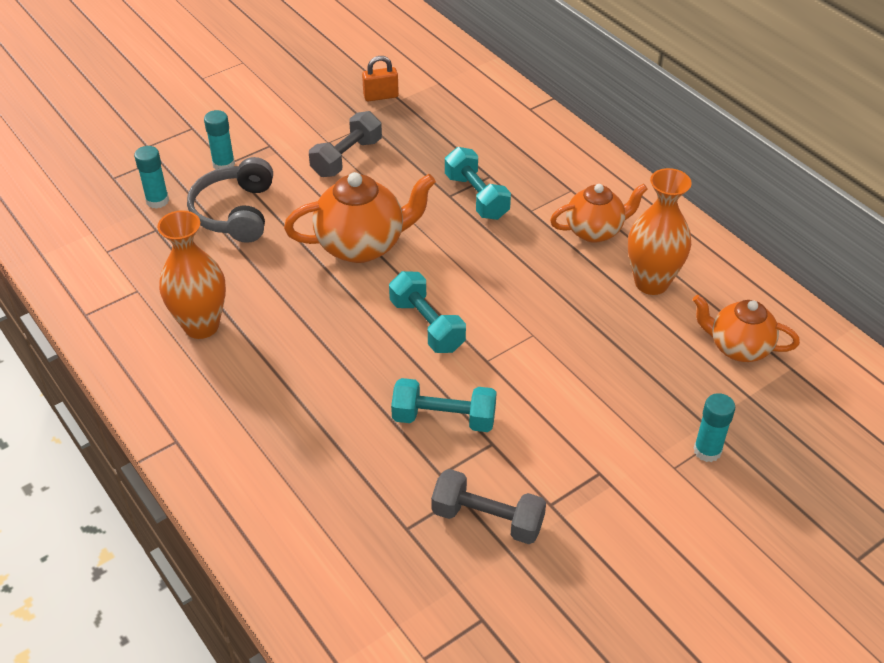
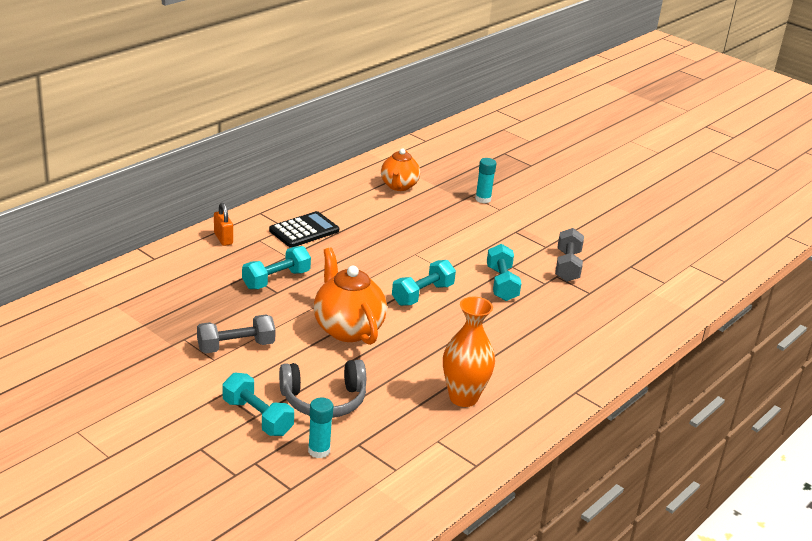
camera: 105 degrees left, 15 degrees down
(224, 164) = (257, 417): turquoise glue stick -> turquoise dumbbell
(347, 158) = (236, 346): grey dumbbell -> grey dumbbell turned 45 degrees counterclockwise
(381, 96) = (139, 335): orange padlock -> orange padlock (223, 238)
(595, 231) = (304, 231): orange teapot -> black calculator
(651, 283) = (351, 211): orange vase -> none

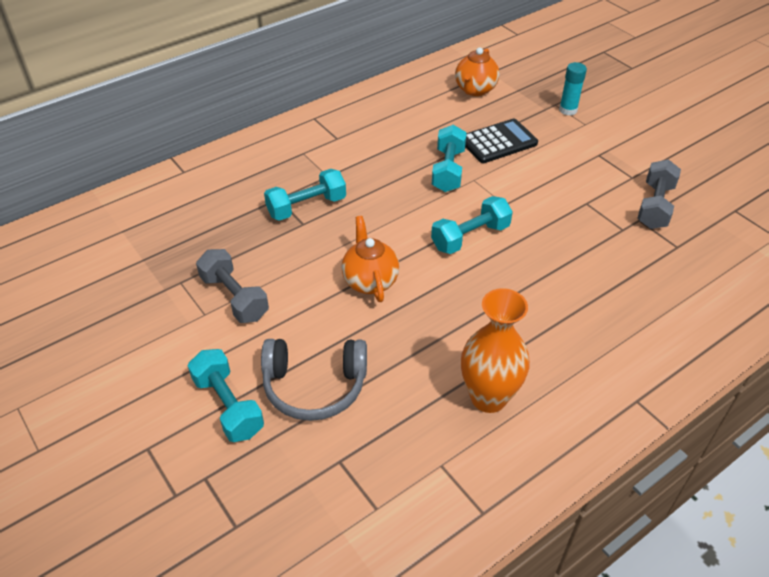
camera: 15 degrees right, 15 degrees up
(223, 238) = (264, 149): orange padlock -> none
(236, 346) = (234, 297): grey dumbbell -> grey dumbbell turned 60 degrees clockwise
(304, 231) = (355, 143): black calculator -> black calculator (498, 142)
(319, 450) = (287, 467): turquoise glue stick -> none
(347, 329) = (370, 281): orange teapot -> orange teapot, size x0.66
(501, 284) = (569, 227): turquoise dumbbell -> turquoise dumbbell (448, 170)

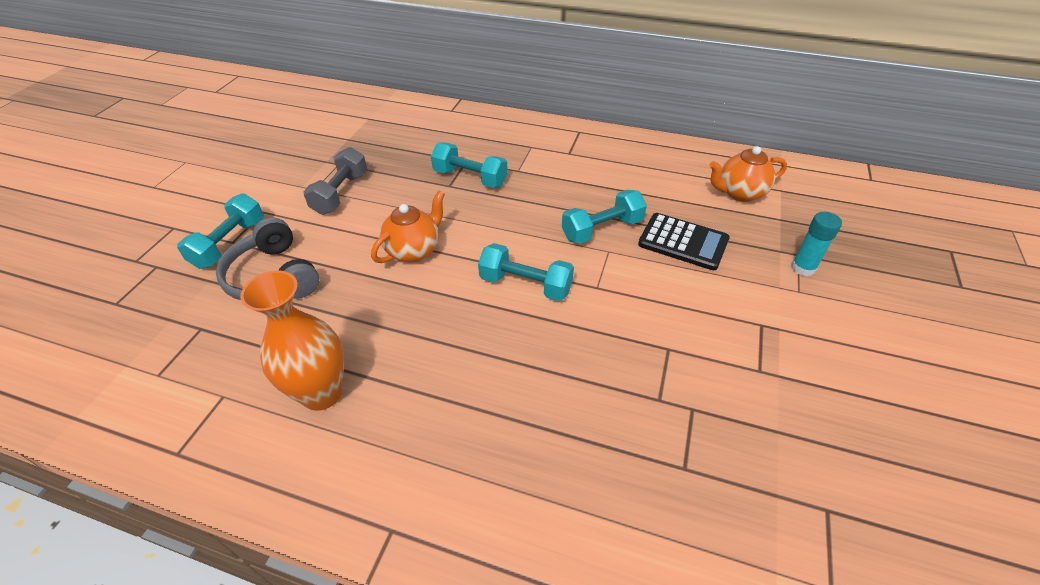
camera: 55 degrees right, 0 degrees up
(655, 206) = (733, 414): grey dumbbell -> none

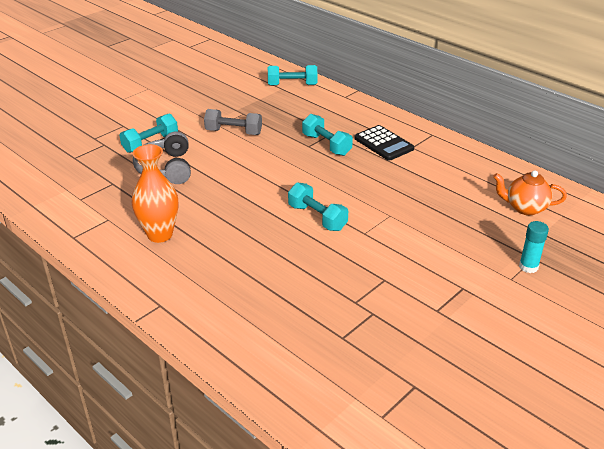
camera: 25 degrees right, 10 degrees down
(341, 193) = (233, 132): grey dumbbell -> grey dumbbell turned 60 degrees clockwise
(414, 250) = (259, 178): orange teapot -> none
(602, 229) = (396, 201): turquoise dumbbell -> turquoise dumbbell (292, 85)
(683, 242) = (449, 225): black calculator -> black calculator (383, 144)

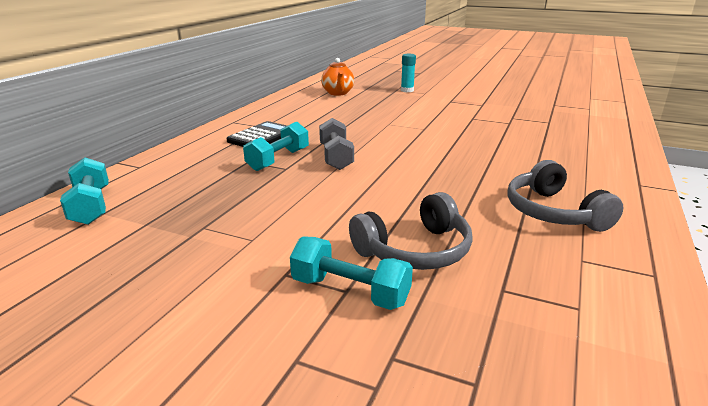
camera: 110 degrees left, 10 degrees down
(160, 234) = (553, 212): orange vase -> grey headphones
(233, 132) = (271, 221): grey dumbbell -> grey dumbbell (336, 157)
(317, 217) = (423, 146): turquoise dumbbell -> none

